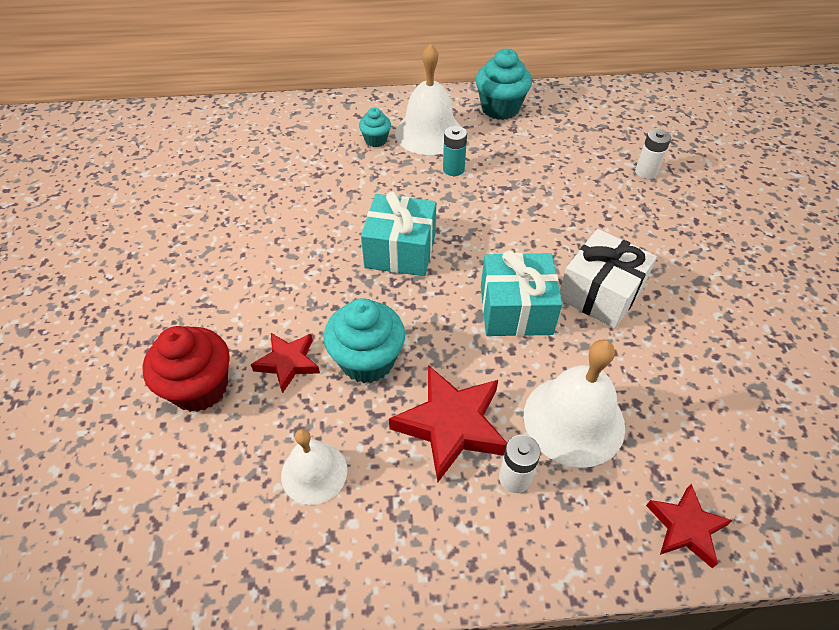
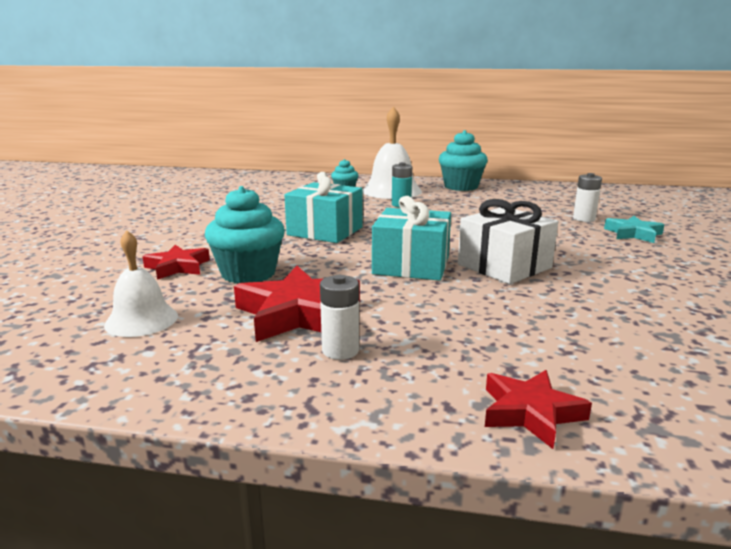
camera: 15 degrees right, 30 degrees down
(200, 388) = (91, 269): red cupcake -> none
(574, 420) = (431, 326): white bell -> none
(697, 199) = (633, 234): none -> turquoise star

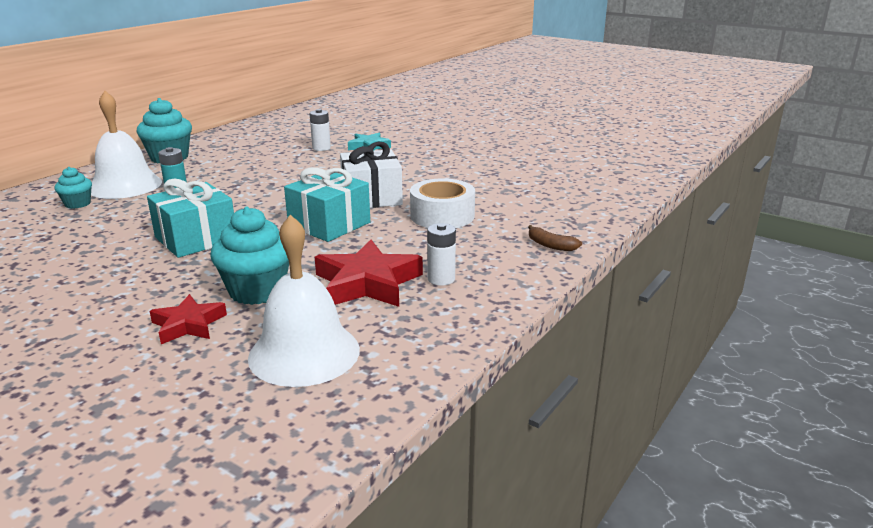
camera: 65 degrees left, 5 degrees up
(141, 320) = (304, 353): white bell -> white bell, size x1.61
(514, 312) = (442, 216): none -> white tape
(530, 413) = (550, 245): red star -> brown banana

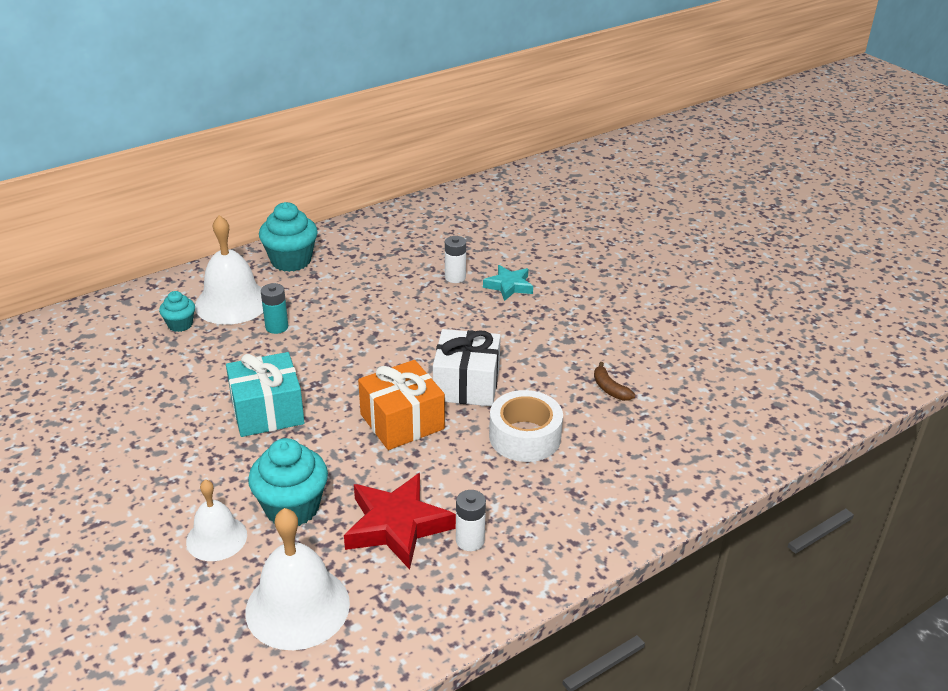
camera: 20 degrees right, 10 degrees up
(188, 325) = (216, 538): red star -> white bell
(329, 224) = (402, 421): turquoise gift -> orange gift
(550, 245) = (613, 519): brown banana -> brown banana (610, 389)

